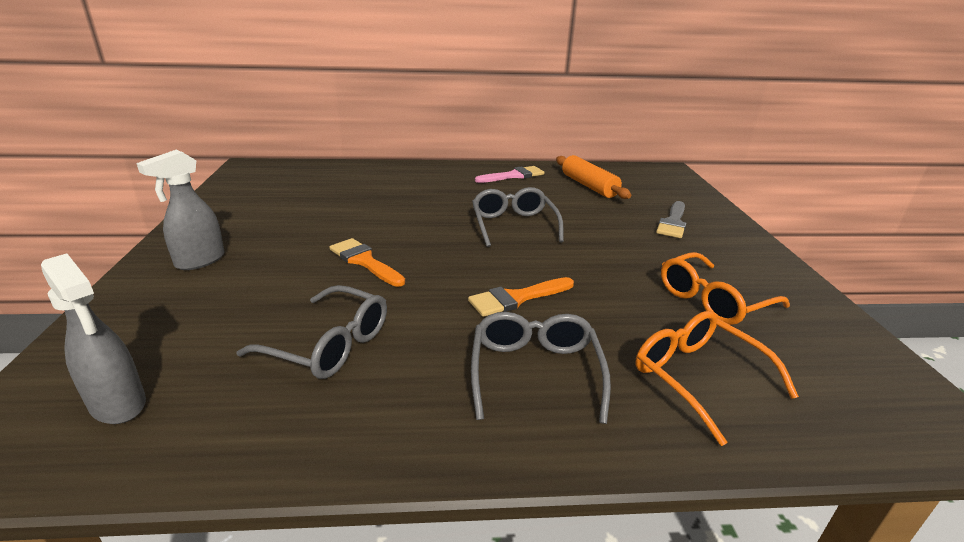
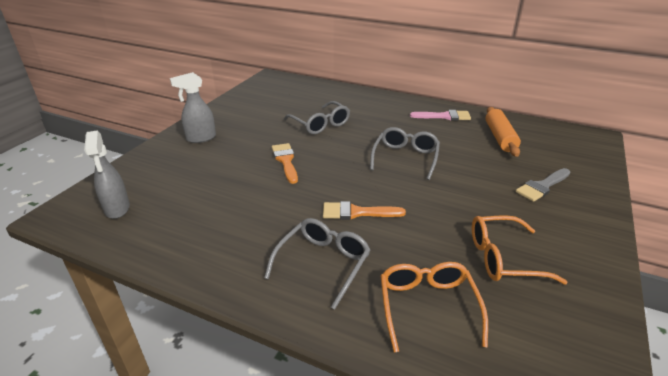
camera: 30 degrees right, 5 degrees up
(329, 345) = (226, 208): grey glasses -> grey glasses (320, 124)

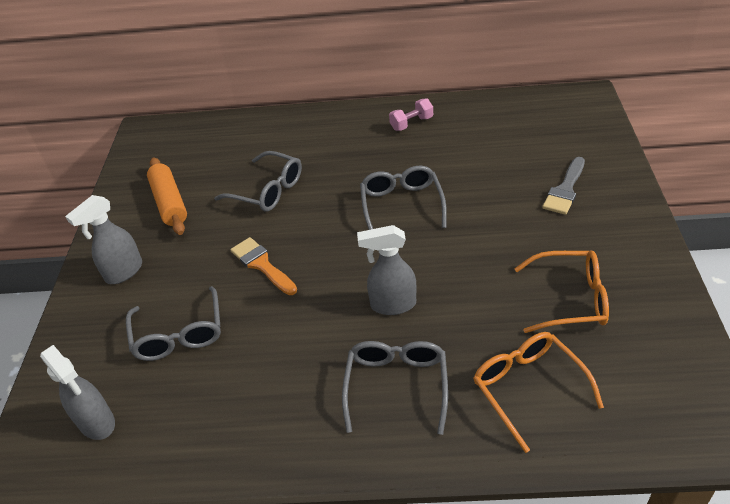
camera: 20 degrees left, 10 degrees up
(204, 180) = (179, 334): none -> grey glasses
(357, 212) = (392, 305): orange brush -> grey spray bottle
(444, 116) = (411, 123): pink brush -> pink dumbbell
(500, 137) = (490, 135): orange rolling pin -> orange rolling pin (170, 203)
(503, 258) = (570, 299): orange glasses -> orange glasses turned 150 degrees counterclockwise

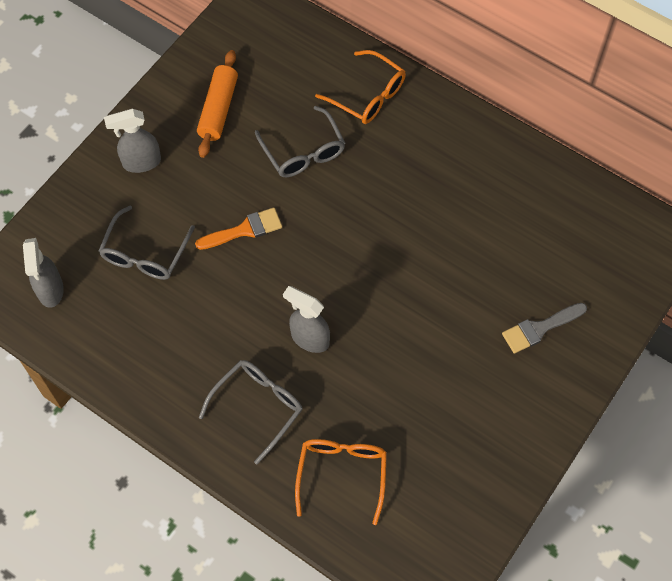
camera: 30 degrees right, 20 degrees up
(262, 265) = (244, 230): orange brush -> orange brush turned 75 degrees clockwise
(401, 205) = (395, 247): grey glasses -> none
(411, 123) = (483, 157): pink dumbbell -> none
(570, 299) = (439, 430): orange glasses -> orange glasses (368, 95)

